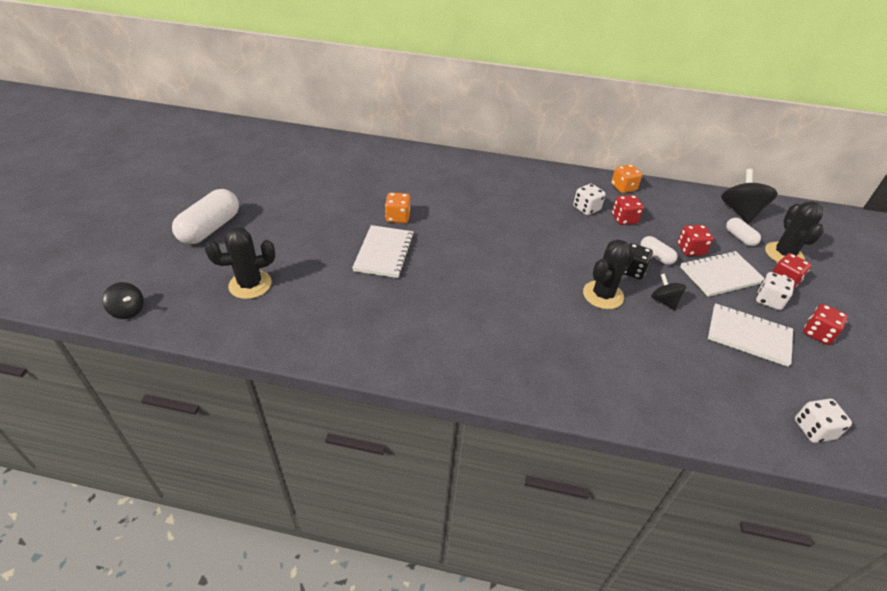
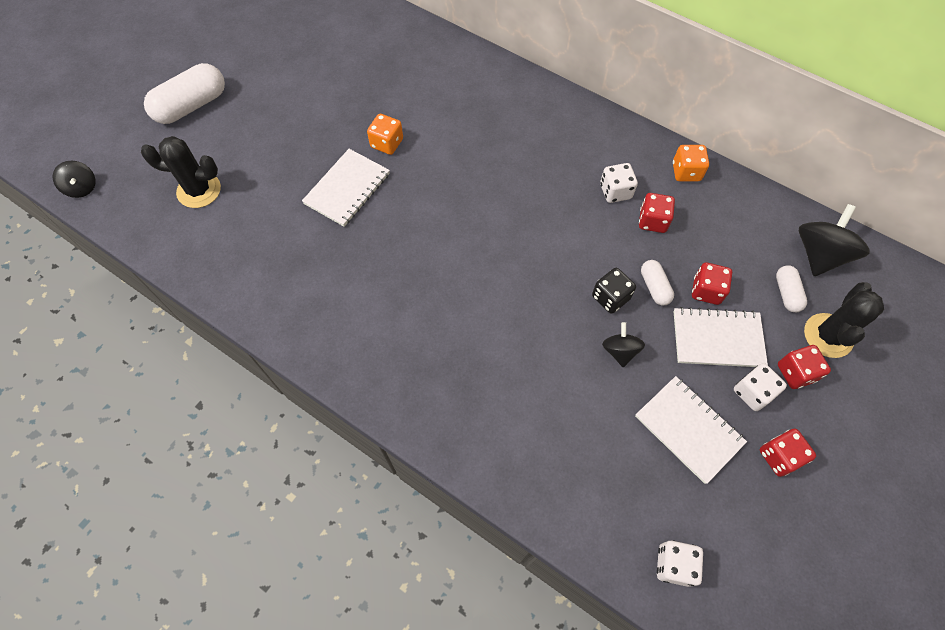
camera: 25 degrees right, 20 degrees up
(603, 295) = (553, 319): black cactus -> none

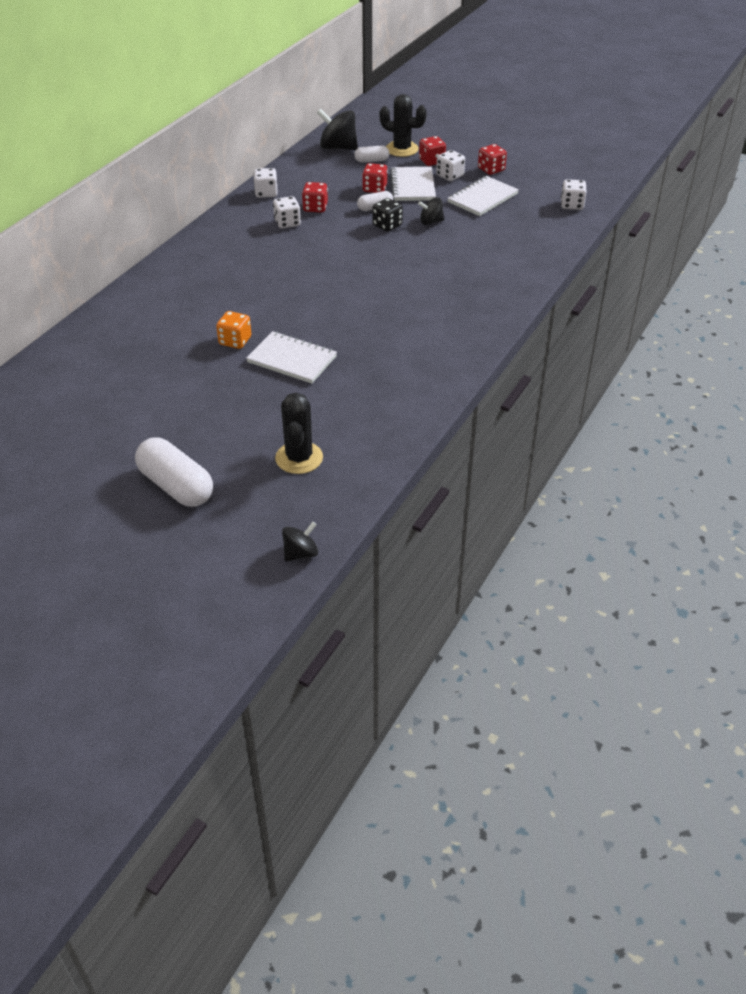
camera: 95 degrees left, 20 degrees down
(686, 172) = (266, 193): orange dice -> white dice

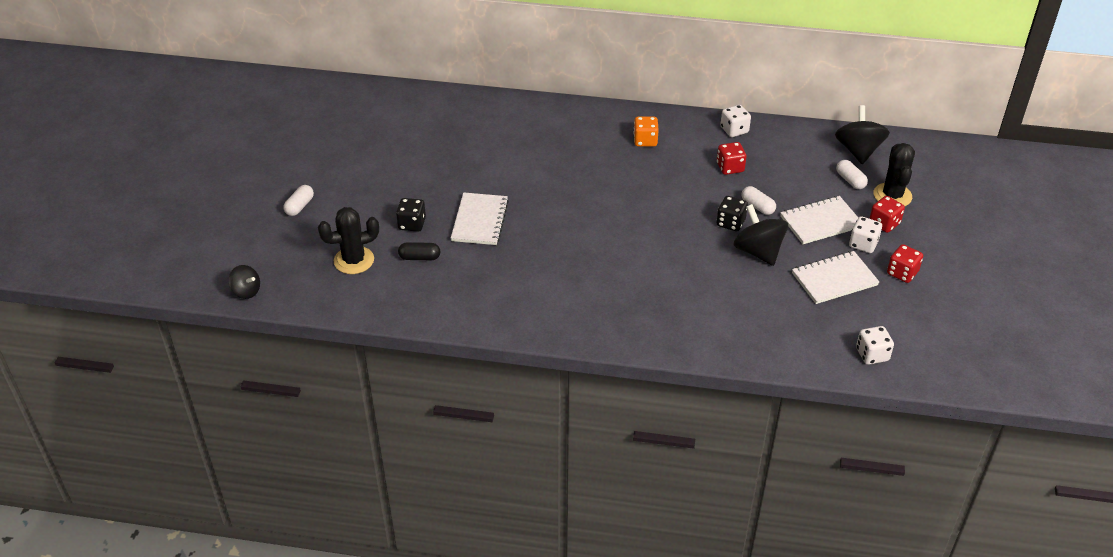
camera: 70 degrees right, 0 degrees up
(176, 486) = (299, 206): white capsule -> white capsule, size x0.53
(235, 341) = (490, 181): orange dice -> orange dice (645, 141)
(266, 405) = (412, 224): none -> black dice
(287, 223) = (690, 158): white dice -> none
(323, 410) = (419, 257): none -> black capsule
(374, 188) = (795, 197): red dice -> none
(431, 222) = (758, 251): black spinning top -> black spinning top, size x1.73
(482, 198) = (834, 279): white notebook -> white notebook turned 45 degrees counterclockwise

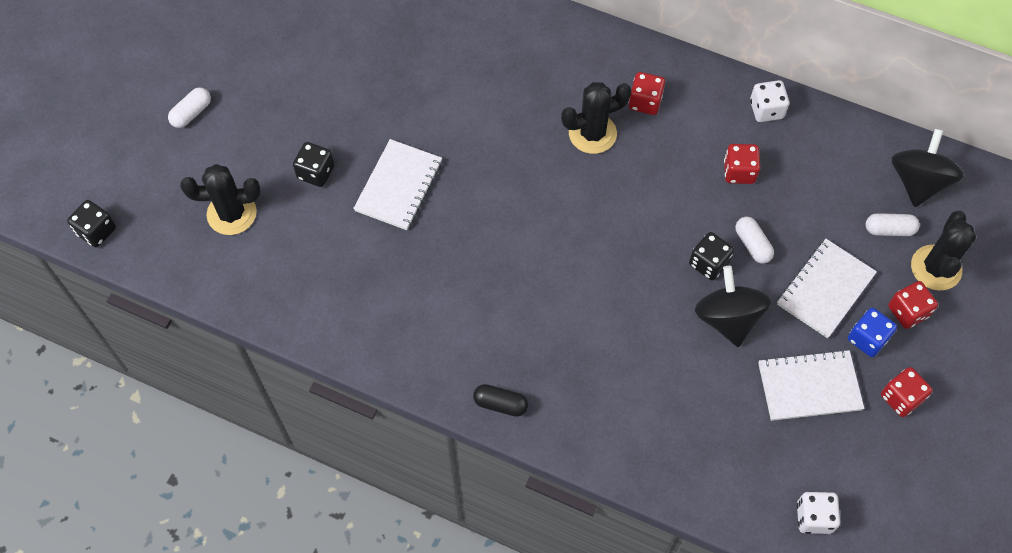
camera: 15 degrees right, 20 degrees up
(246, 291) = (96, 231): black spinning top -> black dice
(419, 257) = (310, 227): black capsule -> black capsule (500, 404)
(614, 165) = (592, 133): none -> black cactus
(645, 141) = (645, 102): orange dice -> red dice
(820, 222) = (825, 289): white notebook -> white notebook turned 45 degrees counterclockwise
(850, 180) = (889, 229): white capsule -> white capsule turned 75 degrees counterclockwise
(863, 244) = (867, 339): white dice -> blue dice

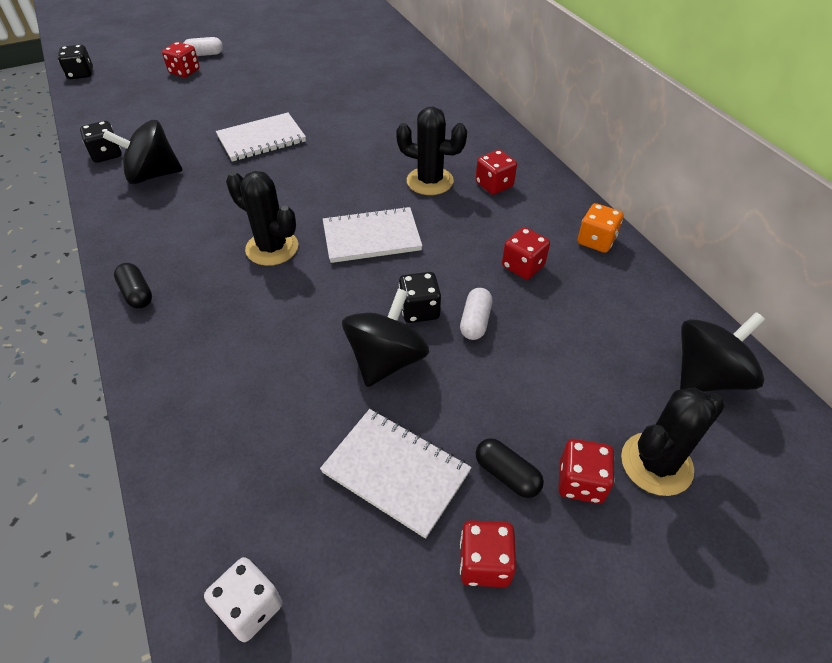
camera: 40 degrees right, 15 degrees down
(205, 152) = (184, 72): none -> red dice
(232, 213) = (153, 102): black cactus -> black cactus (272, 248)
(316, 172) = (225, 108): black dice -> black dice (106, 154)
(356, 294) = (153, 175): none -> black spinning top
(766, 110) = (596, 241): white dice -> orange dice
(825, 289) = (508, 400): white notebook -> white notebook (371, 237)
(867, 339) = (507, 474): blue dice -> black capsule
(889, 229) = (632, 395): white capsule -> none

